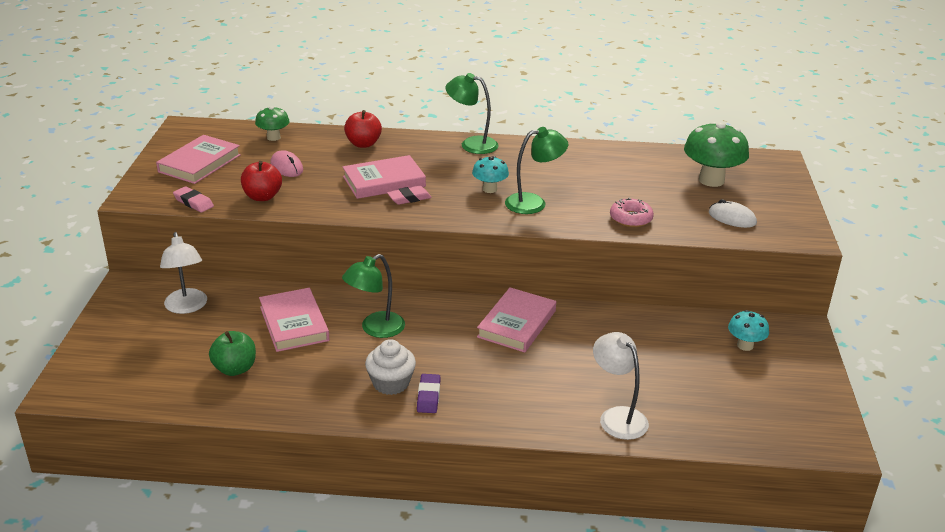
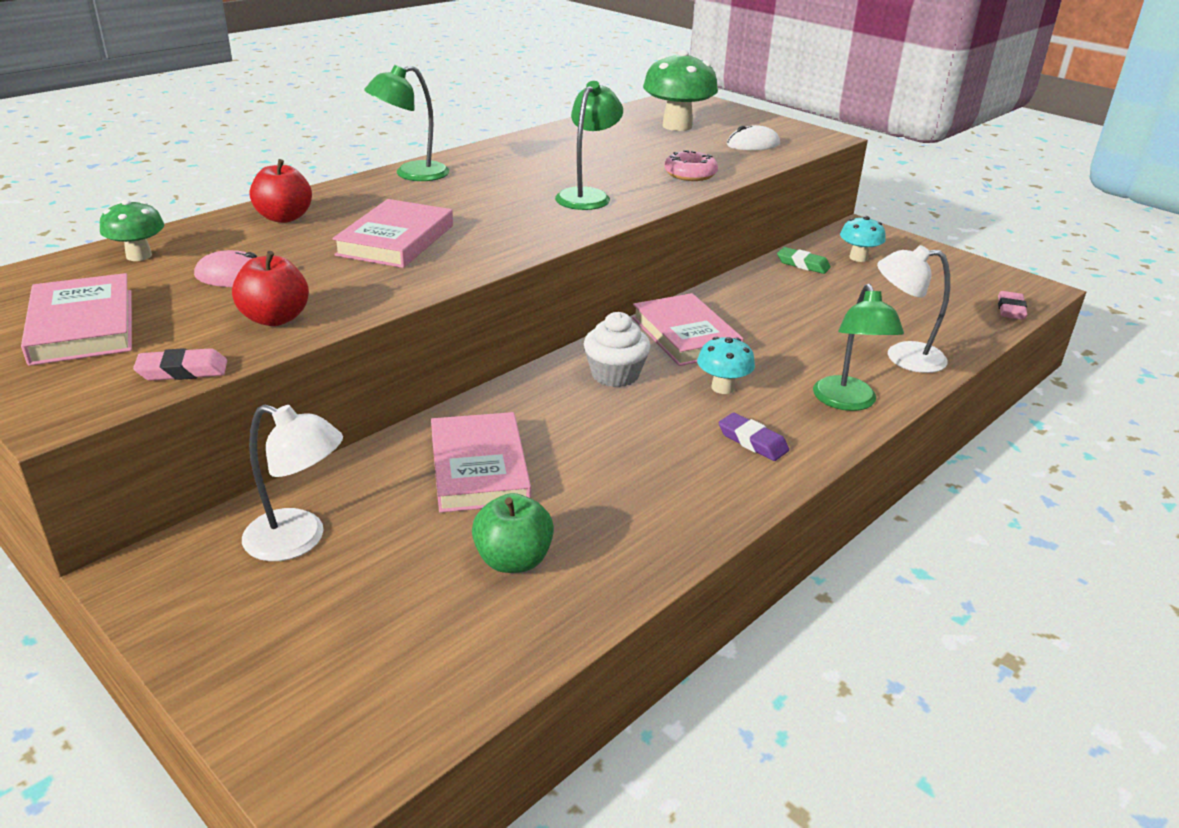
camera: 50 degrees left, 0 degrees up
(294, 323) = (479, 468): pink book -> pink book turned 60 degrees clockwise
(375, 329) = (576, 417): green lamp -> green lamp (847, 402)
(391, 383) = (697, 454): white cupcake -> white cupcake (615, 375)
(409, 198) = (461, 242): pink eraser -> pink eraser (1010, 309)
(489, 189) = (521, 202): turquoise mushroom -> turquoise mushroom (722, 387)
(691, 327) = (803, 264): none -> green eraser

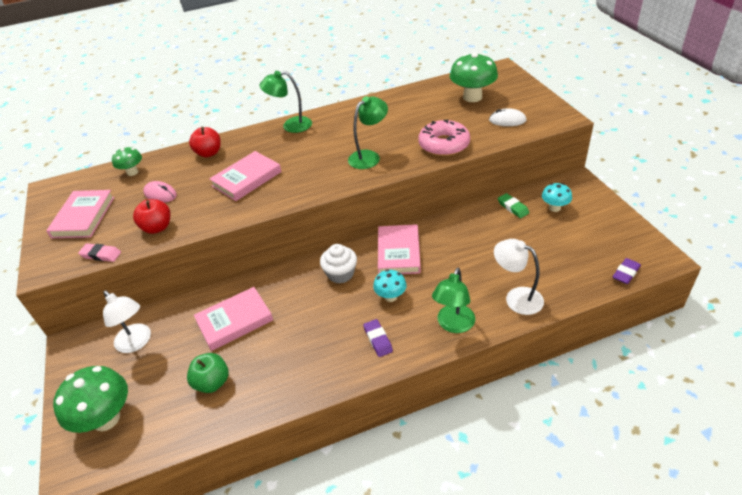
camera: 30 degrees right, 10 degrees up
(331, 670) = (106, 418): none -> green mushroom
(479, 468) = (234, 321): pink book -> pink book turned 45 degrees clockwise
(690, 174) = (444, 145): pink donut -> pink donut, size x1.55
(1010, 309) = (626, 273): pink eraser -> purple eraser

